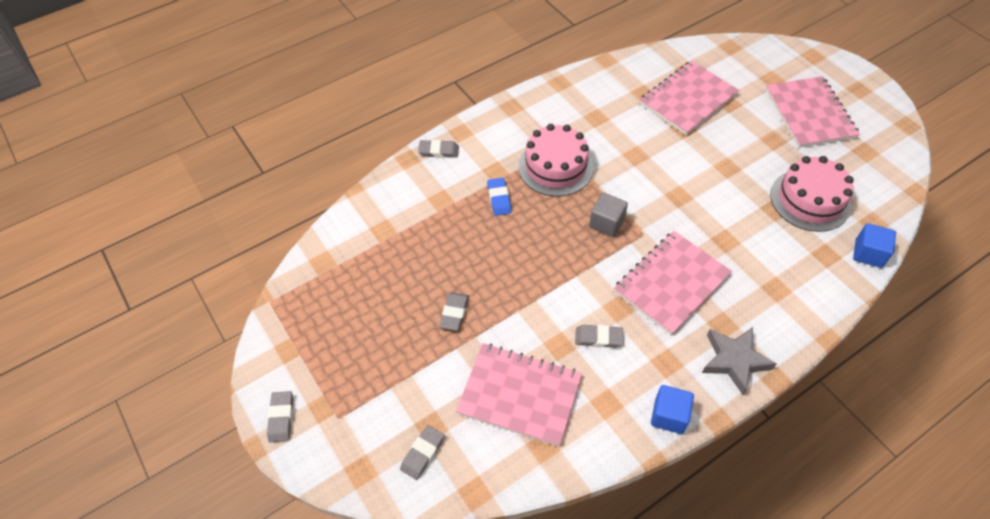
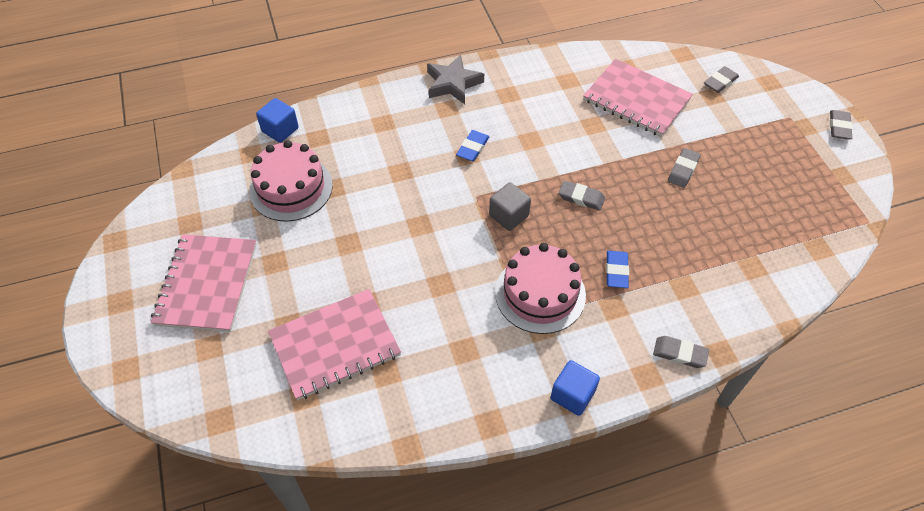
camera: 165 degrees left, 0 degrees up
(598, 338) = (557, 122): grey eraser -> grey eraser (581, 197)
(669, 416) = (523, 63): blue cube -> blue cube (572, 395)
(671, 283) = (472, 148): pink notebook -> blue eraser

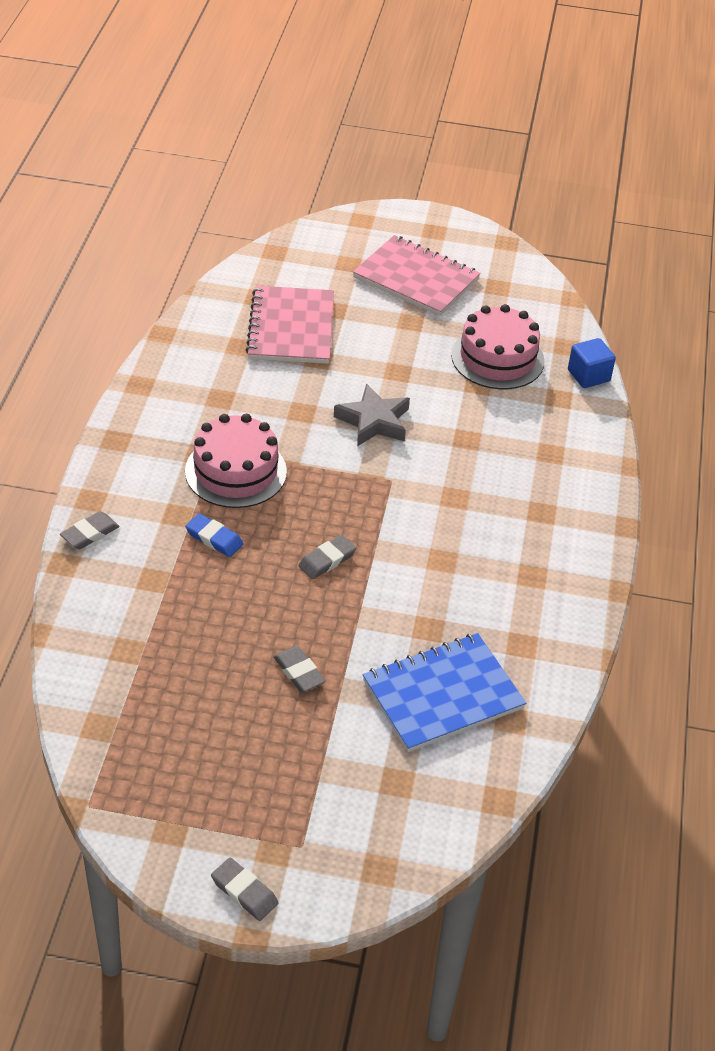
camera: 115 degrees right, 10 degrees down
(453, 83) = (581, 535): grey star -> grey star (373, 421)
(472, 148) = (463, 507): blue eraser -> none
(509, 215) = (346, 492): grey cube -> none
(572, 395) = (118, 443): blue cube -> none
(636, 100) = (442, 694): pink notebook -> blue notebook
(720, 82) = (416, 808): grey eraser -> none

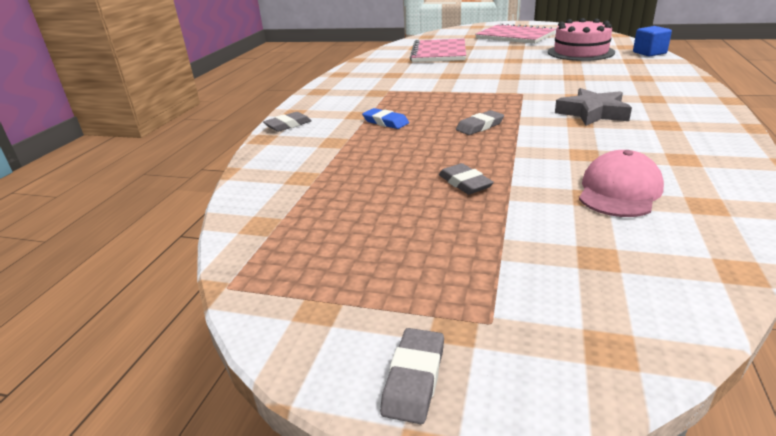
camera: 10 degrees right, 15 degrees down
(236, 471) = (403, 96): pink cake -> none
(244, 892) = (414, 378): grey eraser -> grey eraser turned 60 degrees clockwise
(373, 421) = (502, 75): grey star -> grey star (592, 113)
(442, 694) = (619, 191): blue notebook -> pink cap

